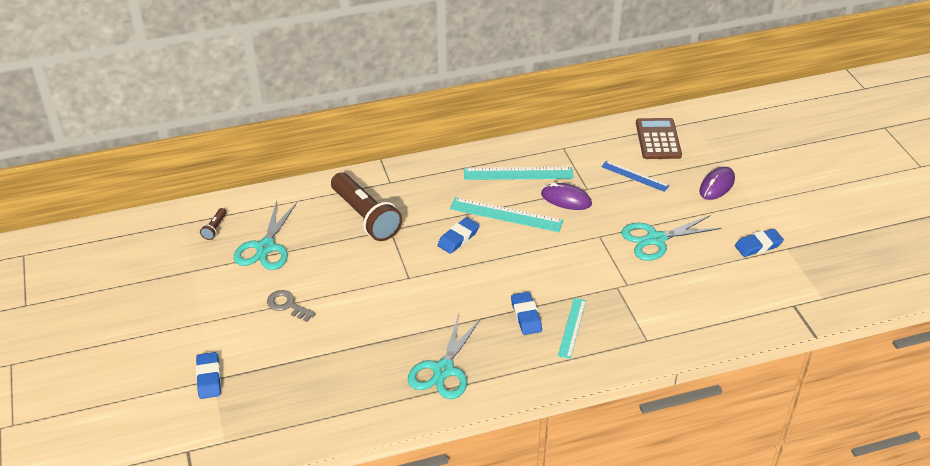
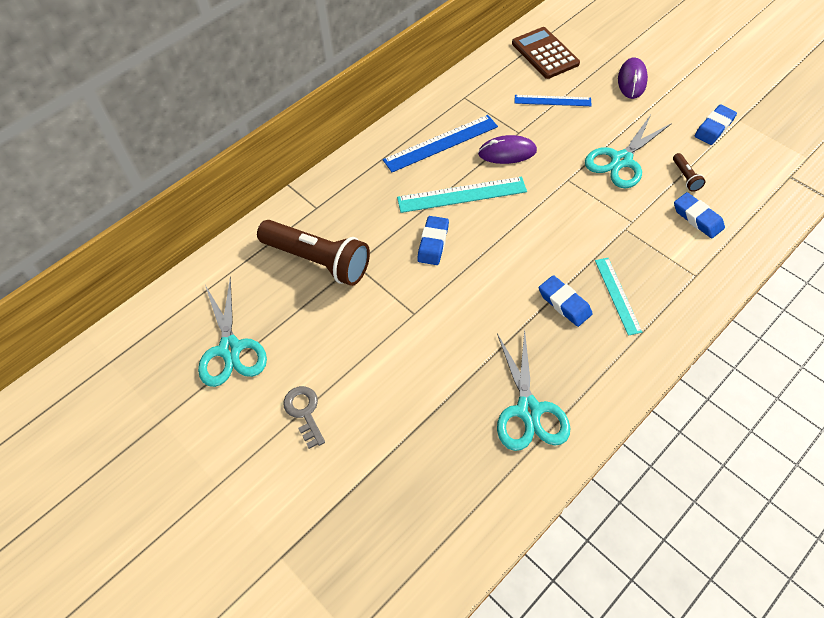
camera: 25 degrees left, 15 degrees up
(209, 378) = (275, 558): blue eraser -> blue eraser (697, 218)
(215, 228) = (153, 351): brown flashlight -> brown flashlight (685, 177)
(287, 305) = (304, 412): grey key -> grey key turned 60 degrees clockwise
(518, 173) = (441, 143): turquoise ruler -> blue ruler

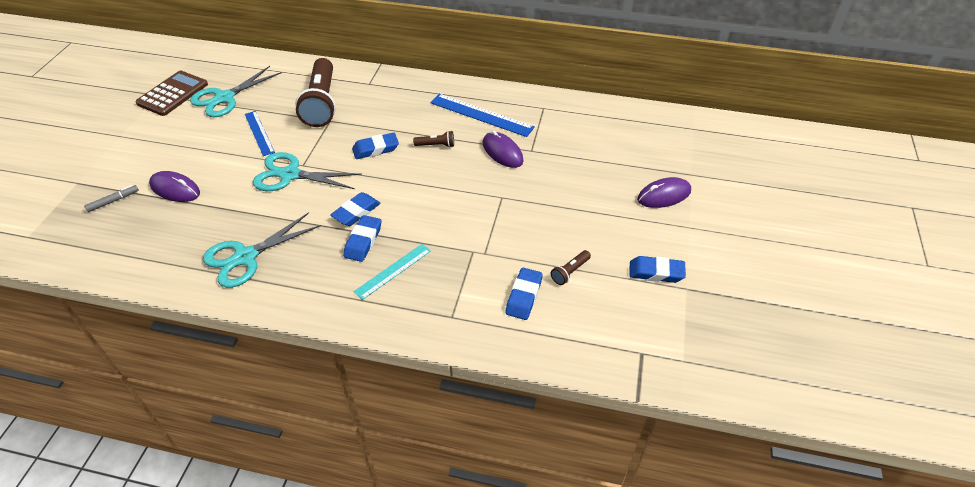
camera: 55 degrees right, 10 degrees down
(304, 412) = (190, 148): grey key -> none
(348, 521) = (113, 201): none -> grey marker
(371, 448) = (175, 189): none -> purple mouse
(462, 195) = (436, 145): turquoise ruler -> brown flashlight
(519, 294) = (356, 212): none -> blue eraser
(545, 53) = (641, 131): brown calculator -> brown calculator (172, 94)
(552, 100) = (587, 156): blue ruler -> blue ruler (259, 133)
(621, 160) = (553, 222): turquoise scissors -> turquoise scissors (290, 175)

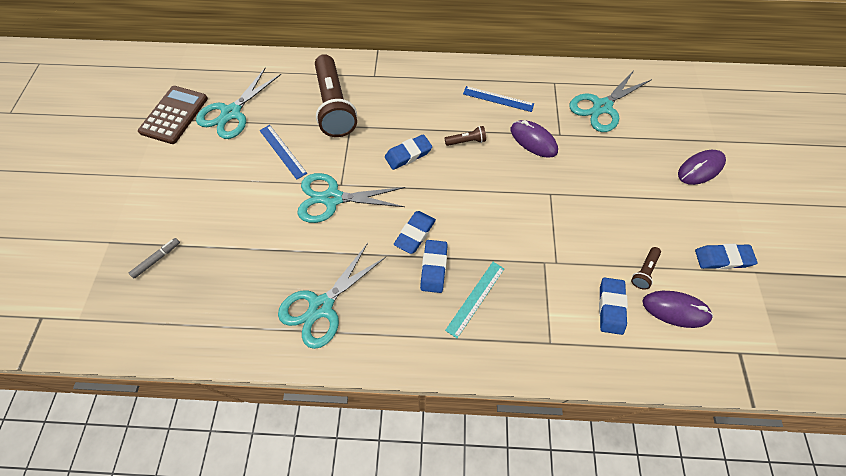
camera: 10 degrees left, 15 degrees up
(175, 189) = (218, 234): purple mouse -> purple mouse (675, 310)
(481, 115) = (498, 99): blue ruler -> blue ruler, size x0.65
(583, 133) = (602, 107): none -> turquoise scissors

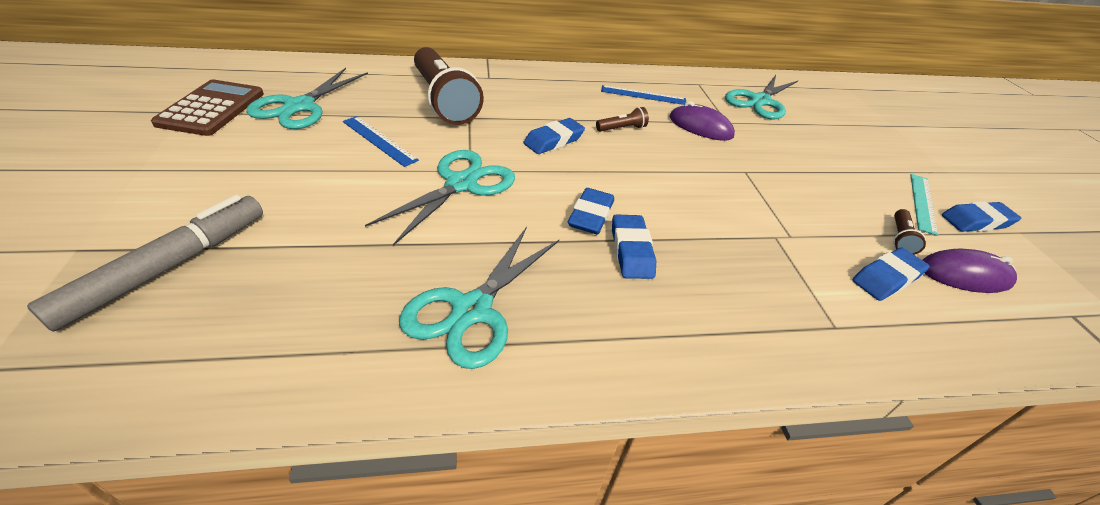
camera: 15 degrees left, 20 degrees down
(157, 259) = (168, 267): grey marker -> grey marker, size x2.17
(332, 198) = (461, 184): turquoise scissors -> turquoise scissors turned 135 degrees clockwise
(475, 298) = (705, 282): turquoise ruler -> turquoise ruler (922, 202)
(611, 307) = (886, 278): blue eraser -> blue eraser turned 60 degrees clockwise
(700, 169) = (893, 146): purple mouse -> none

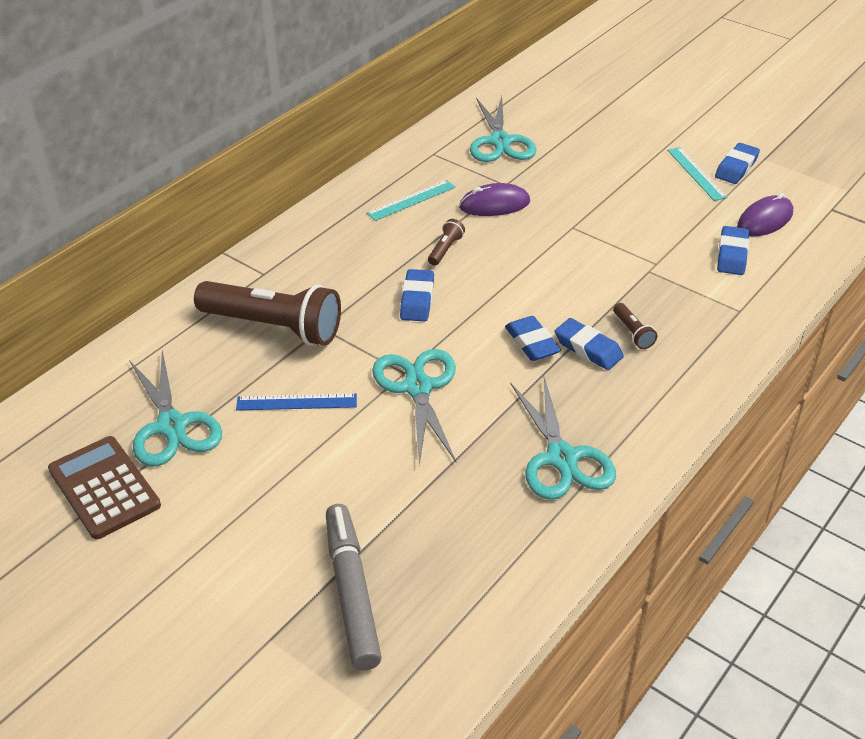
camera: 40 degrees left, 0 degrees up
(643, 95) = (411, 200): blue ruler -> turquoise ruler
(900, 238) = (711, 216): brown flashlight -> brown flashlight (632, 333)

